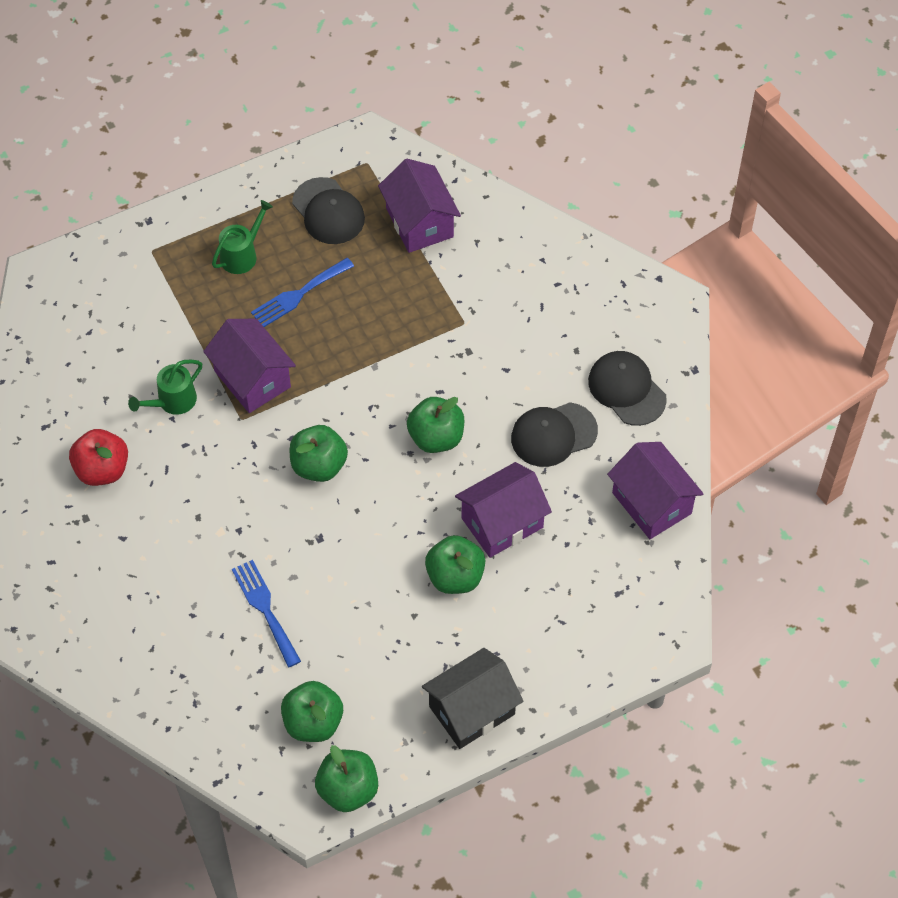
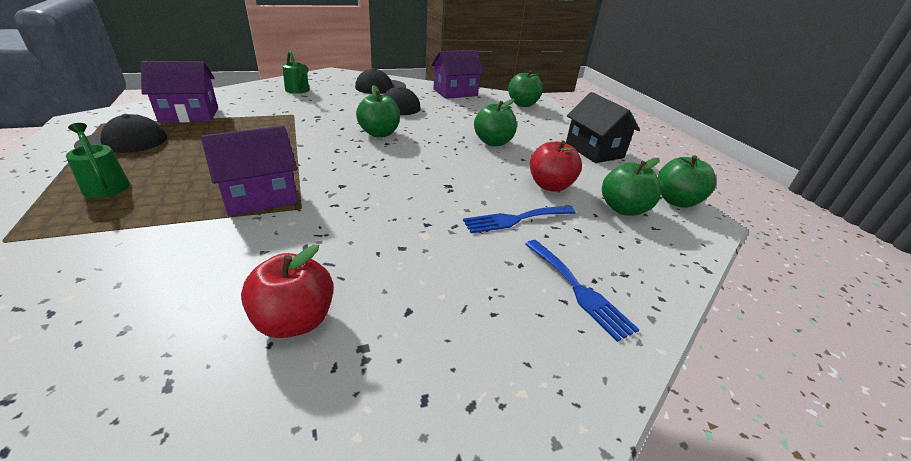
camera: 85 degrees left, 25 degrees down
(173, 401) = (240, 248): green watering can -> green watering can (298, 90)
(299, 294) = (192, 164): blue fork -> blue fork (578, 290)
(319, 465) = (377, 177): green apple -> green apple (523, 104)
(348, 646) = (550, 186): none -> red apple
(502, 523) = (456, 125): purple house -> none

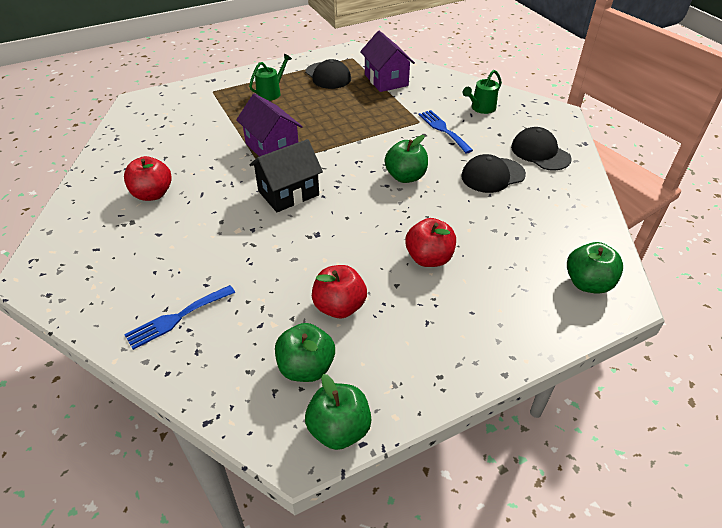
camera: 85 degrees right, 10 degrees up
(455, 92) = (578, 213): purple house -> none
(493, 142) = (429, 258): green apple -> red apple
(515, 219) = (268, 280): blue fork -> blue fork (443, 130)
(594, 150) = (456, 357): black house -> black house (288, 193)

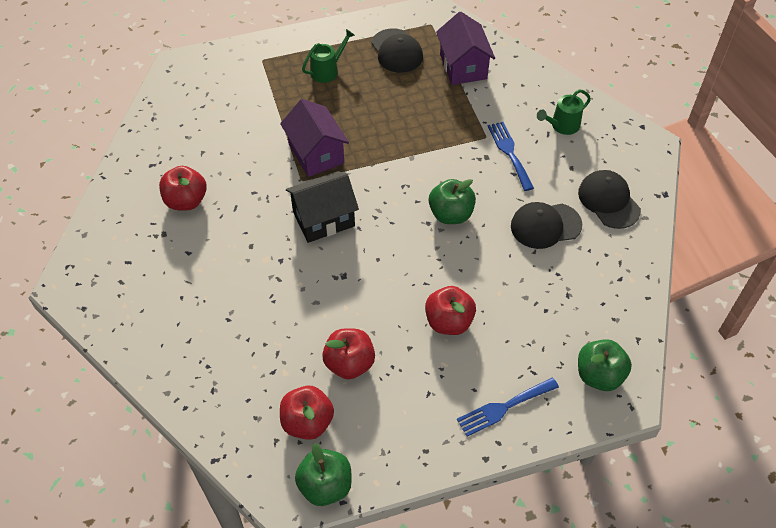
camera: 10 degrees right, 10 degrees up
(177, 318) = (198, 352): blue fork -> blue fork (504, 407)
(306, 368) = (307, 422): green apple -> red apple

